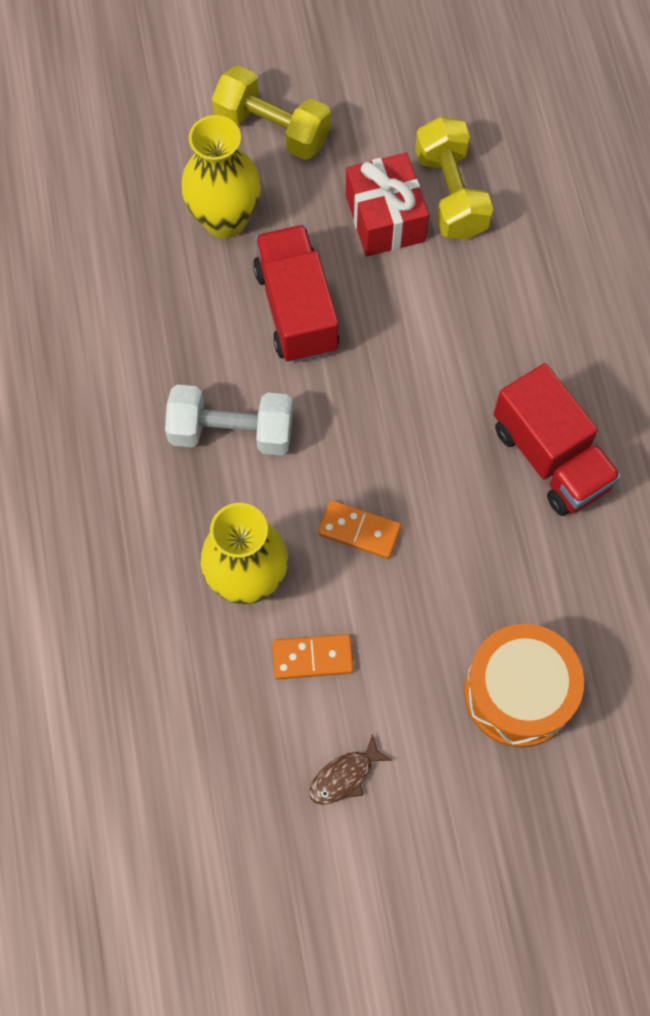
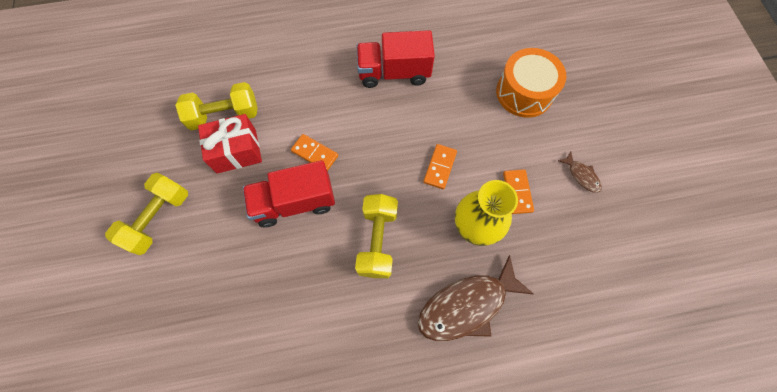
camera: 90 degrees left, 0 degrees up
(126, 561) = (467, 305): none -> brown fish
(225, 220) = (224, 248): yellow vase -> none
(231, 431) = (377, 240): white dumbbell -> yellow dumbbell
(382, 333) = (315, 153): none -> orange domino
(550, 457) = (394, 73): red truck -> red truck turned 150 degrees counterclockwise

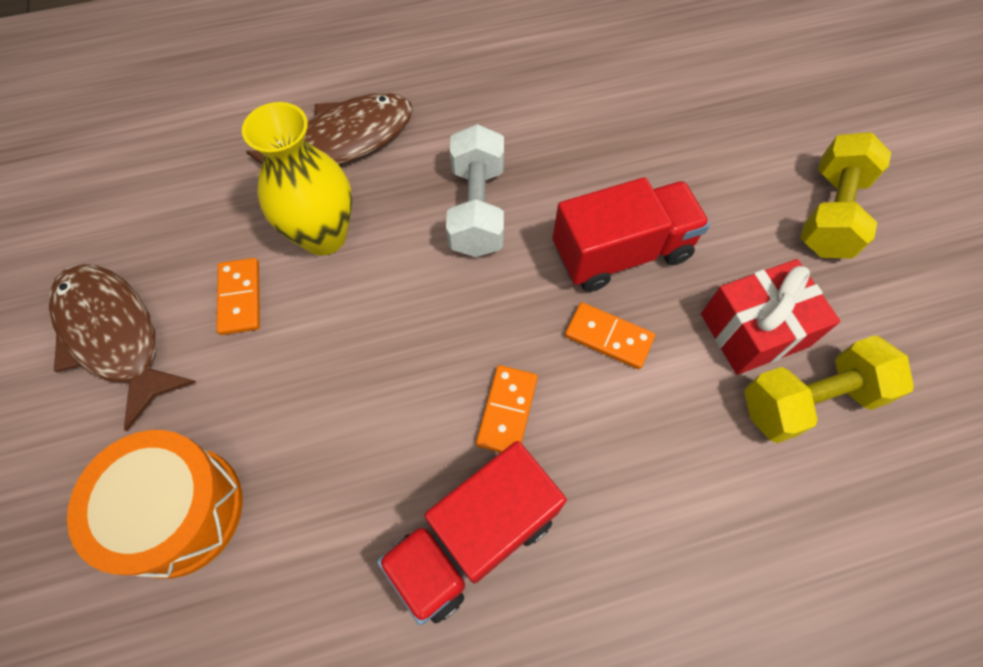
camera: 175 degrees right, 5 degrees down
(377, 240) = (477, 209): yellow dumbbell -> white dumbbell
(394, 73) = (473, 539): red truck -> red truck turned 150 degrees clockwise
(439, 167) = (375, 330): orange domino -> orange domino (507, 411)
(581, 175) = (115, 336): brown fish -> brown fish, size x2.18

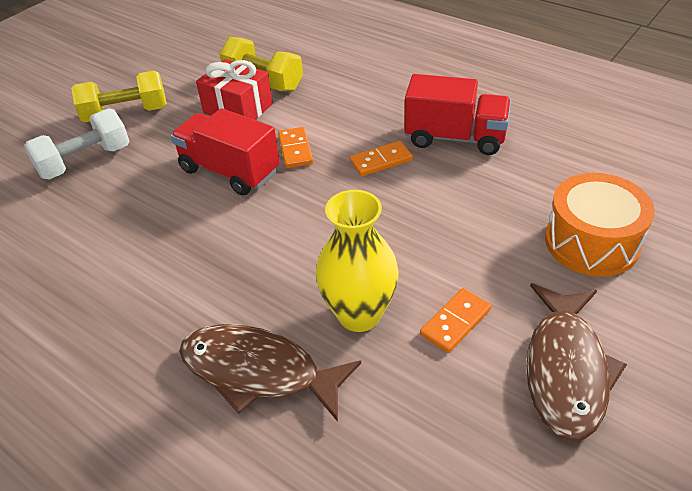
camera: 125 degrees left, 20 degrees down
(477, 209) = (254, 249): white dumbbell -> white dumbbell (85, 161)

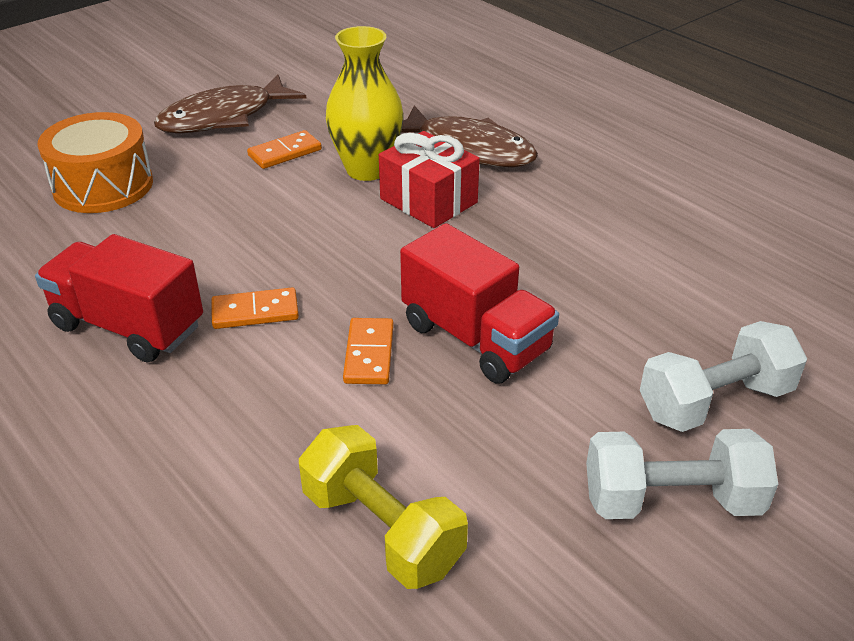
camera: 170 degrees left, 5 degrees down
(126, 114) = (671, 500): yellow dumbbell -> white dumbbell
(238, 109) = (447, 462): red gift -> red gift (428, 201)
(565, 370) = (223, 117): brown fish -> brown fish turned 150 degrees counterclockwise

